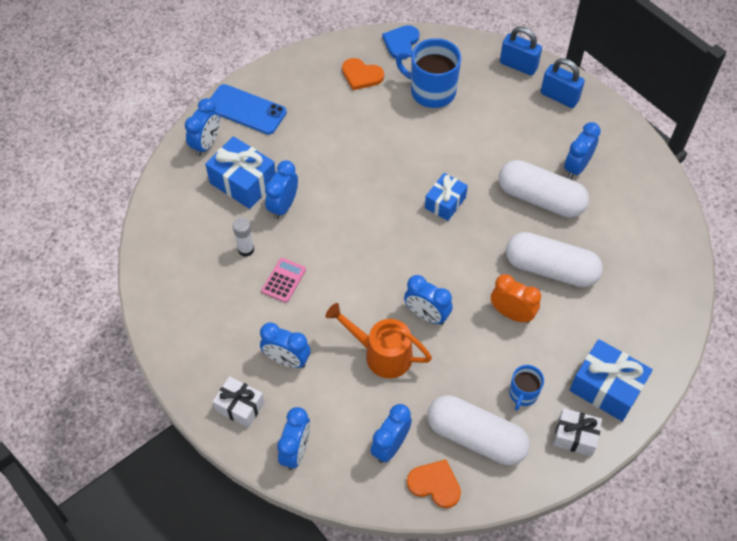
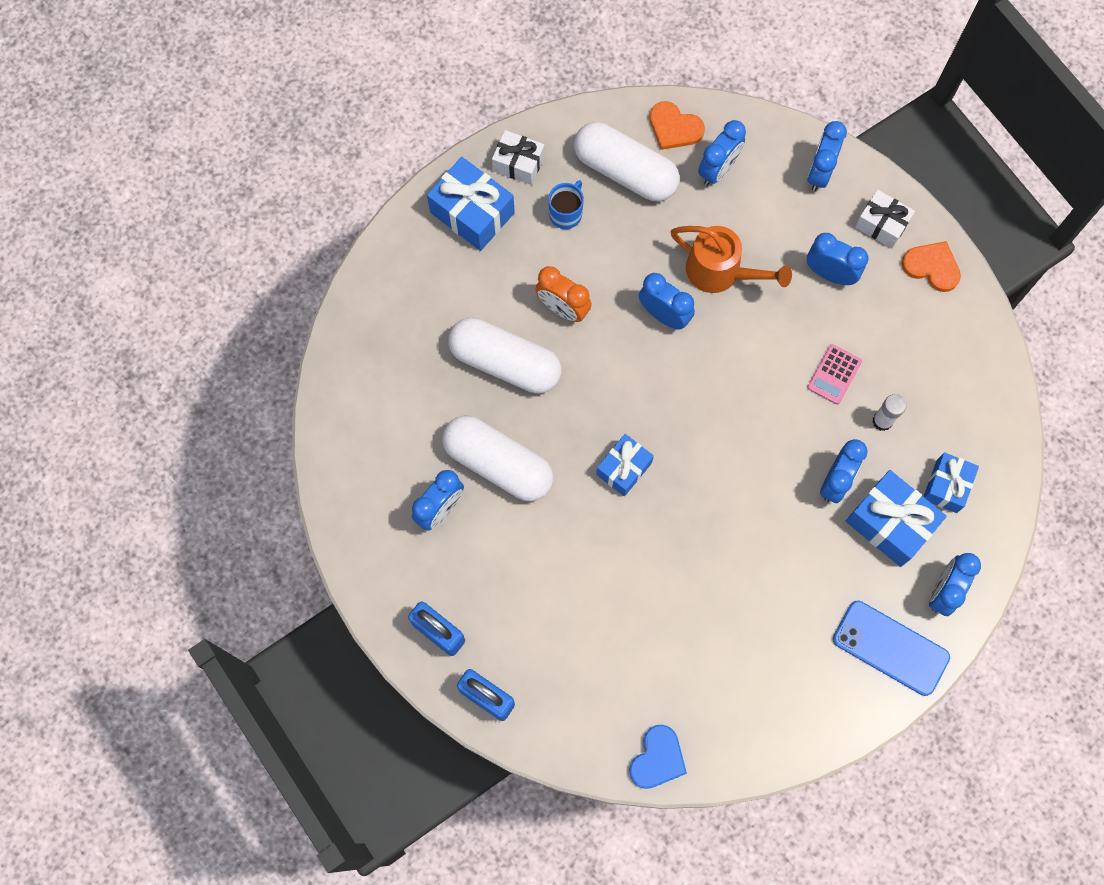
camera: 175 degrees left, 15 degrees up
(198, 209) = (946, 486): none -> blue gift
(361, 75) = (722, 698): orange heart -> orange heart (932, 267)
(431, 91) = (621, 659): blue mug -> none

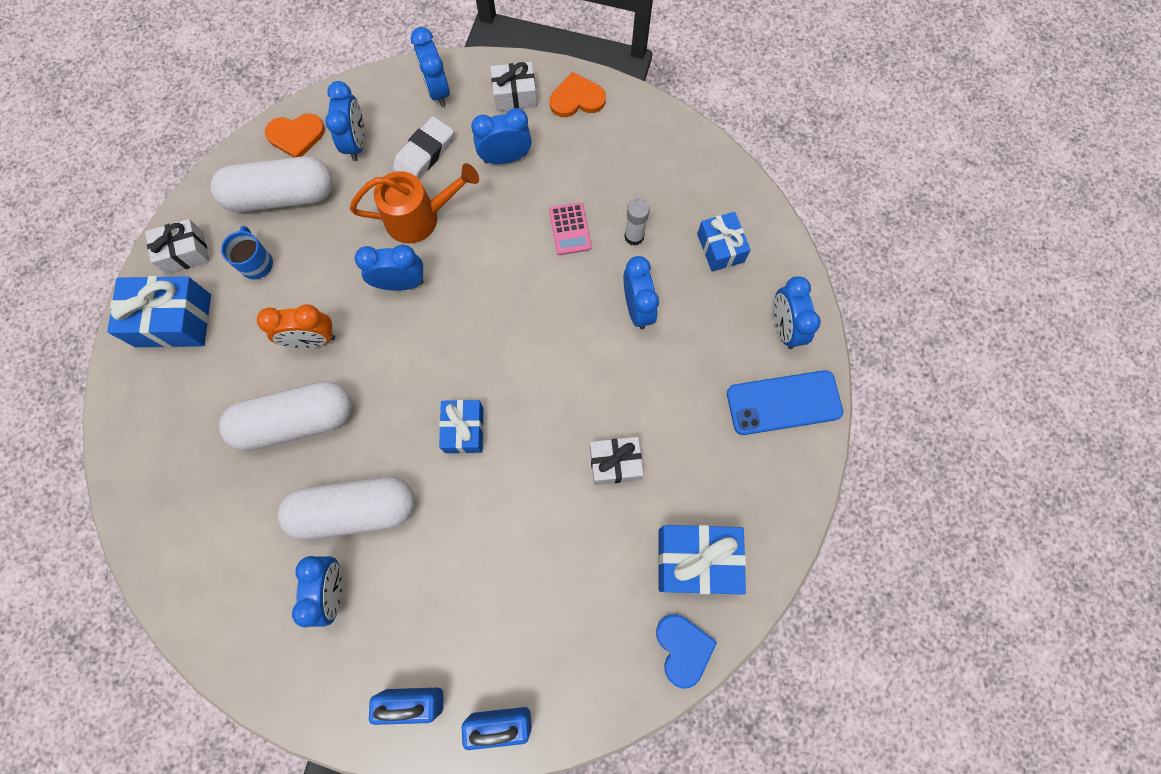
camera: 40 degrees left, 0 degrees up
(718, 586) = (615, 463): none -> white gift
(766, 220) = (424, 153): none -> white eraser
(890, 523) = (703, 308): blue gift -> blue gift (696, 560)

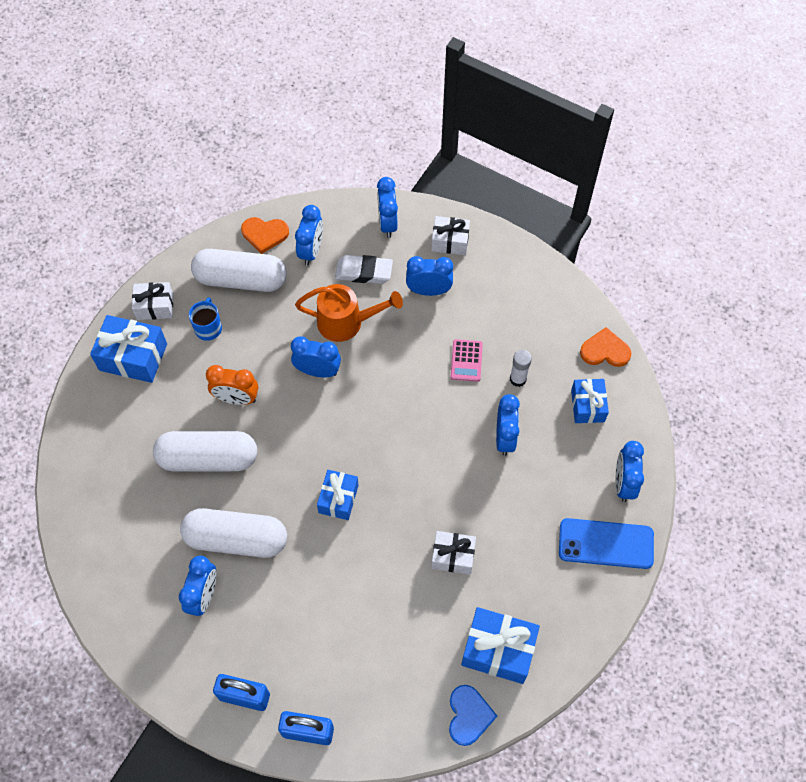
camera: 15 degrees right, 10 degrees down
(424, 153) = (364, 272): white eraser -> white eraser turned 45 degrees clockwise
(577, 98) = (500, 256): orange heart -> orange heart (605, 350)

